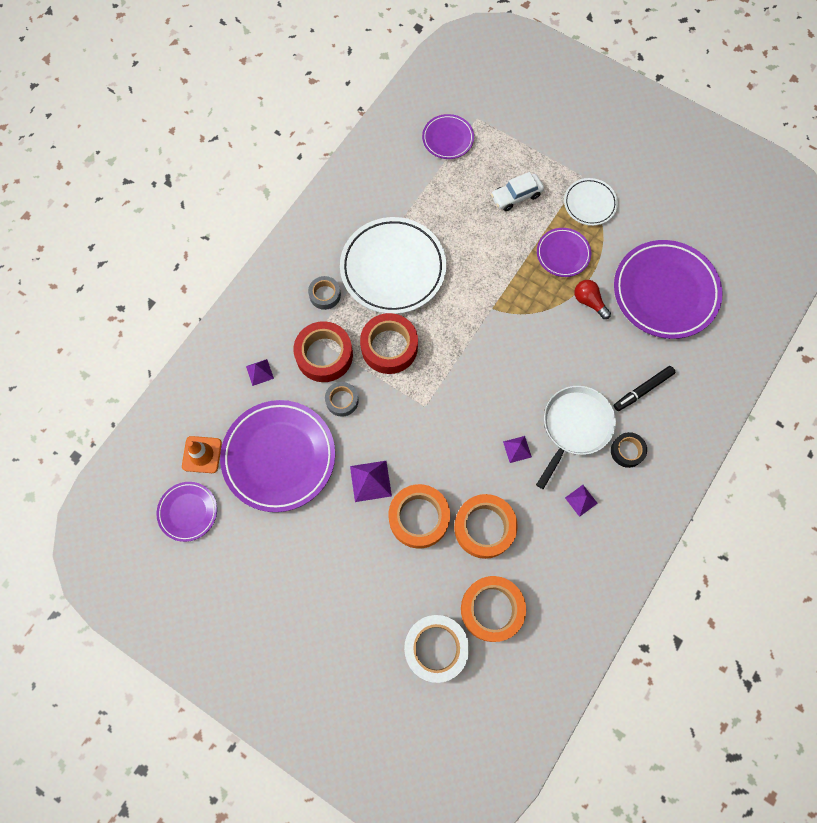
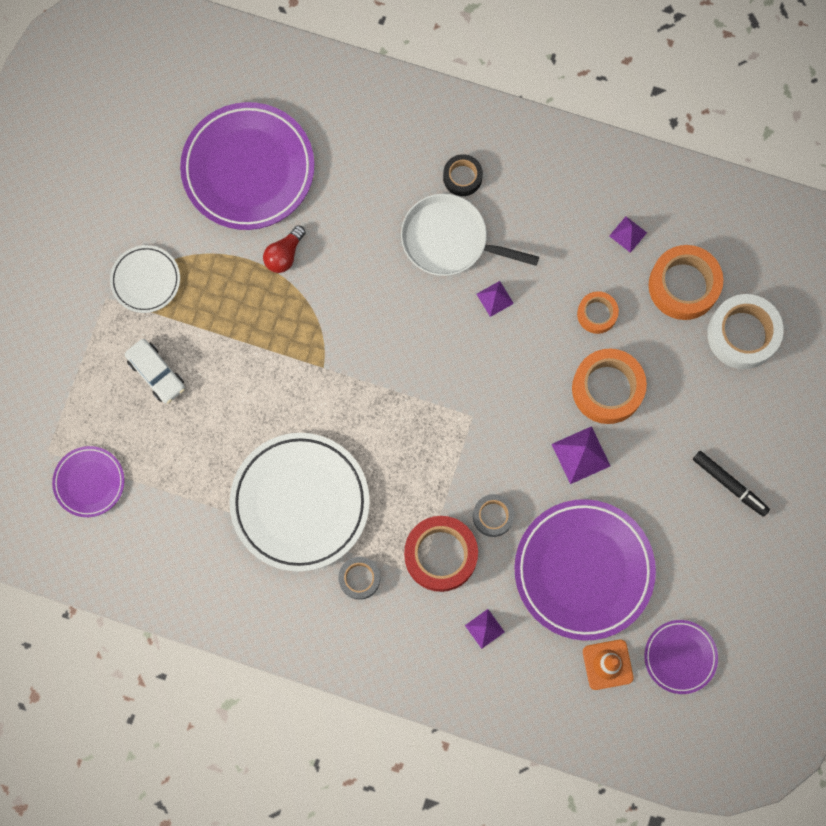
camera: 105 degrees left, 5 degrees up
(389, 347) = (408, 478): red tape -> none
(484, 528) = (597, 314): orange tape -> orange tape, size x0.56
(563, 254) = (226, 298): purple plate -> none
(581, 500) = (534, 216): purple pyramid -> purple pyramid (628, 234)
(642, 390) = (383, 173): black marker -> black marker (729, 484)

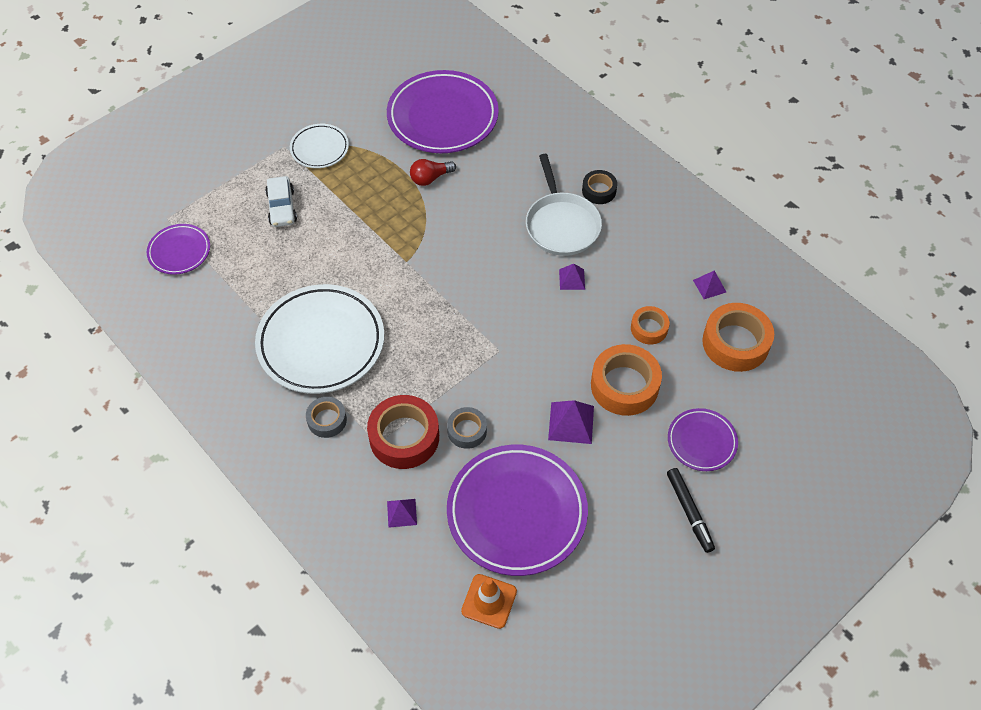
camera: 30 degrees right, 20 degrees down
(449, 240) = (561, 225): white pan -> white pan turned 150 degrees counterclockwise
(680, 657) = (559, 631): purple plate -> purple plate (701, 441)
(742, 334) = (767, 402): white tape -> none

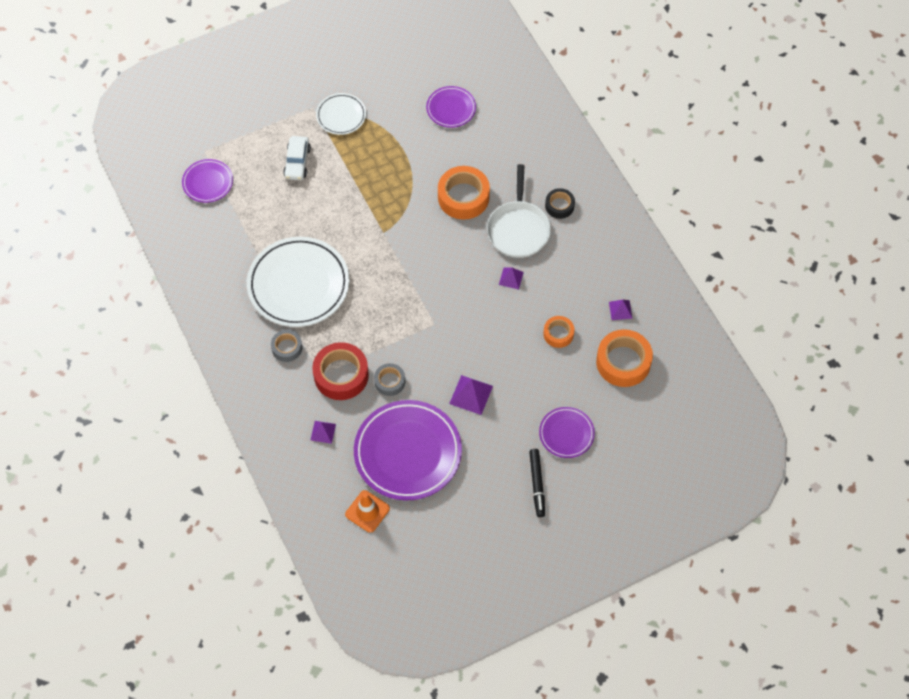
camera: 15 degrees right, 5 degrees up
(430, 178) = (424, 163): red light bulb -> none
(442, 117) = (451, 109): purple plate -> purple plate, size x0.52
(624, 385) = (522, 375): orange tape -> orange tape (463, 197)

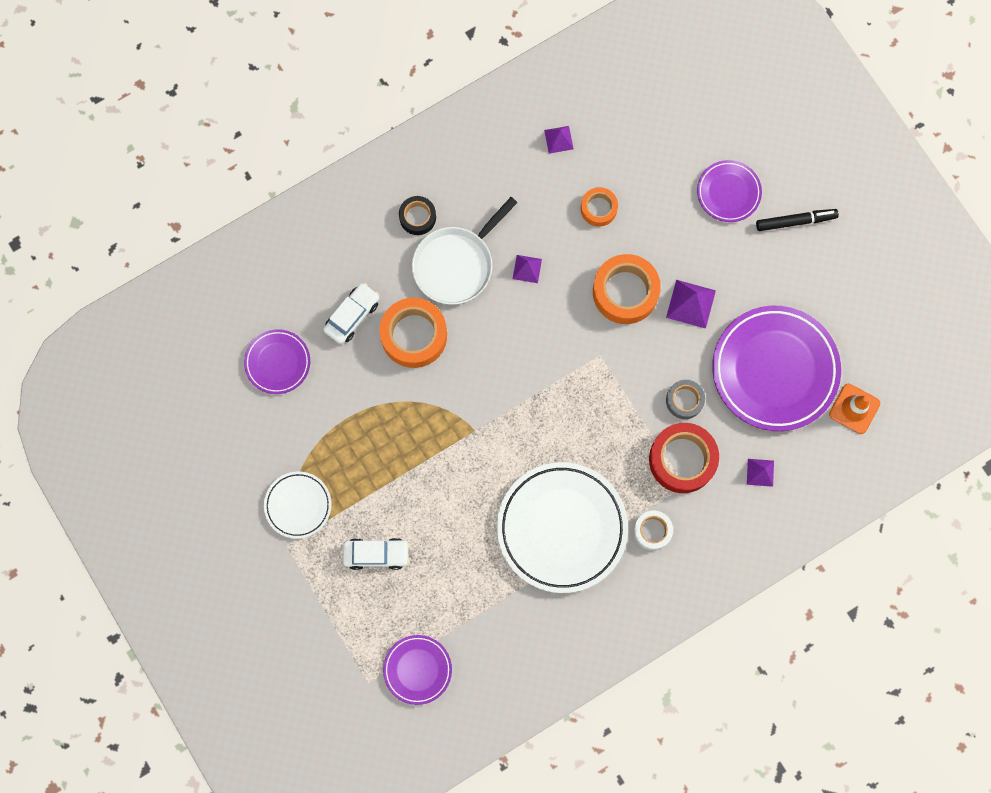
camera: 95 degrees left, 15 degrees up
(287, 348) = (652, 531): grey tape -> white tape
(483, 158) = (352, 316): none -> white car
(518, 229) = (456, 264): white pan -> white pan turned 135 degrees clockwise
(623, 362) = (628, 133): orange tape -> orange tape (625, 292)

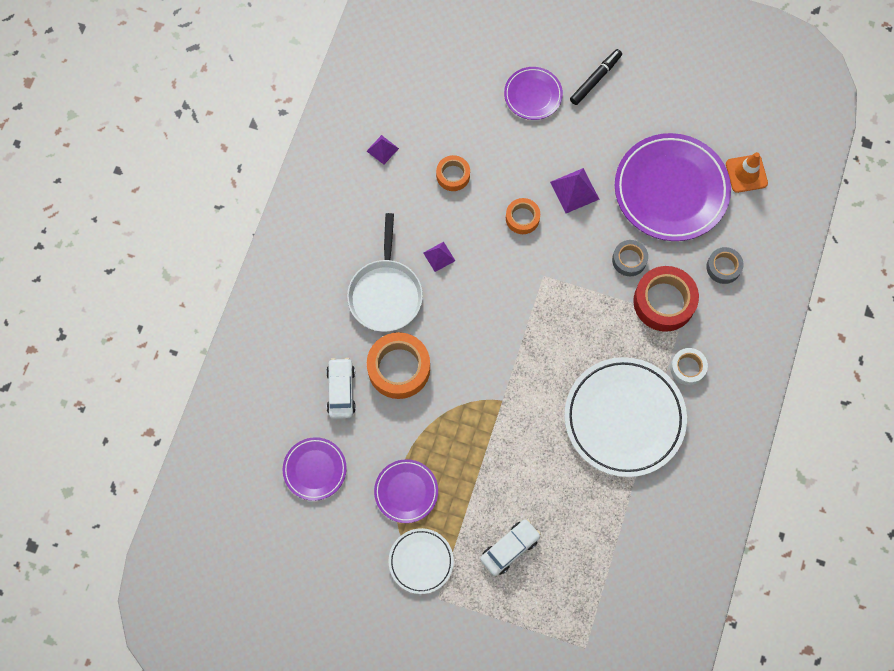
camera: 40 degrees left, 5 degrees down
(417, 217) = (328, 282): black tape -> none
(417, 670) = (612, 607): purple plate -> purple plate (406, 492)
(625, 292) = (522, 218): orange tape -> orange tape, size x0.56
(760, 472) = (723, 267): purple pyramid -> grey tape

